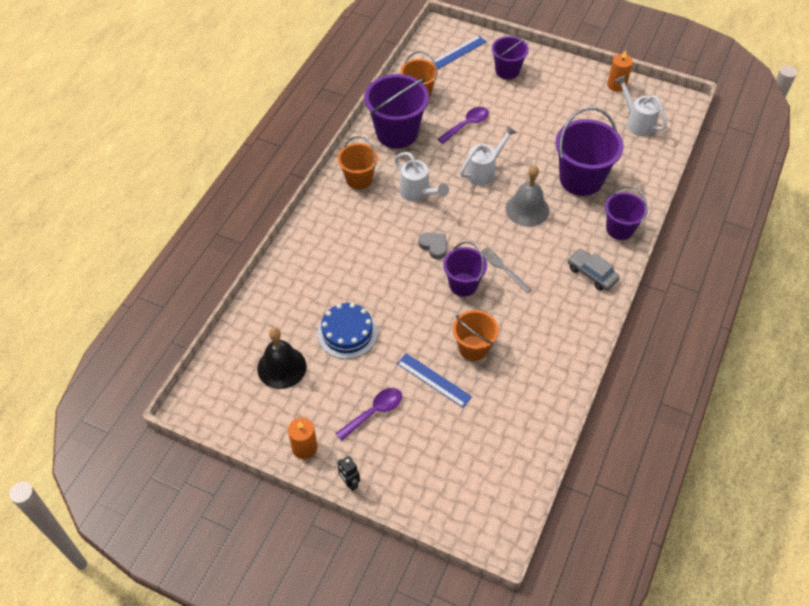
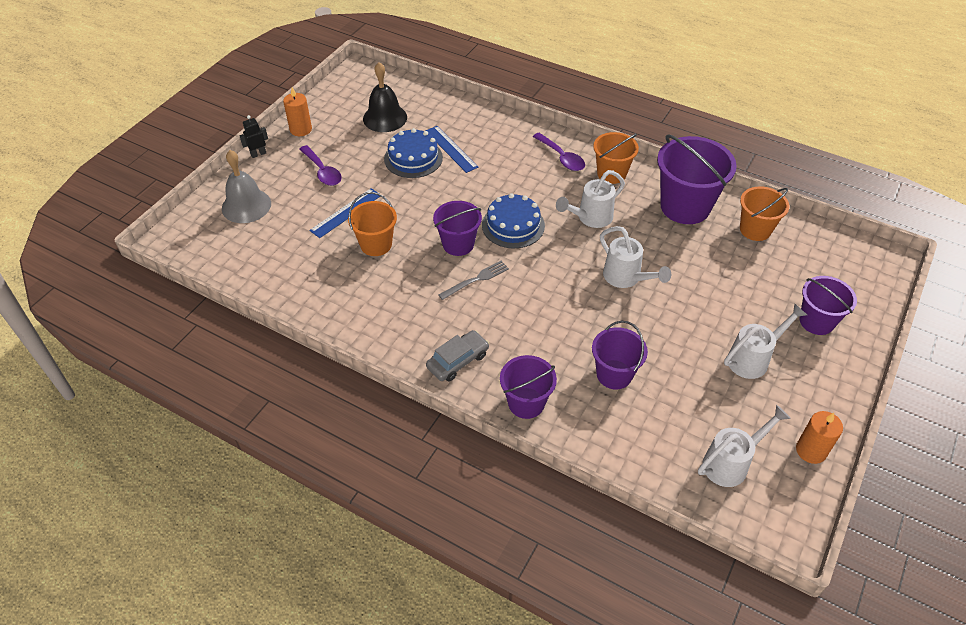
camera: 95 degrees right, 5 degrees down
(434, 246) = (513, 225): grey heart -> blue cake
(458, 52) = (843, 273): blue ruler -> blue ruler (451, 149)
(467, 125) = (705, 269): purple spoon -> purple spoon (562, 157)
(527, 209) = (563, 312): grey bell -> grey bell (246, 206)
(548, 105) = (753, 359): none -> white watering can
(581, 179) = (614, 374): purple bucket -> purple bucket, size x0.61

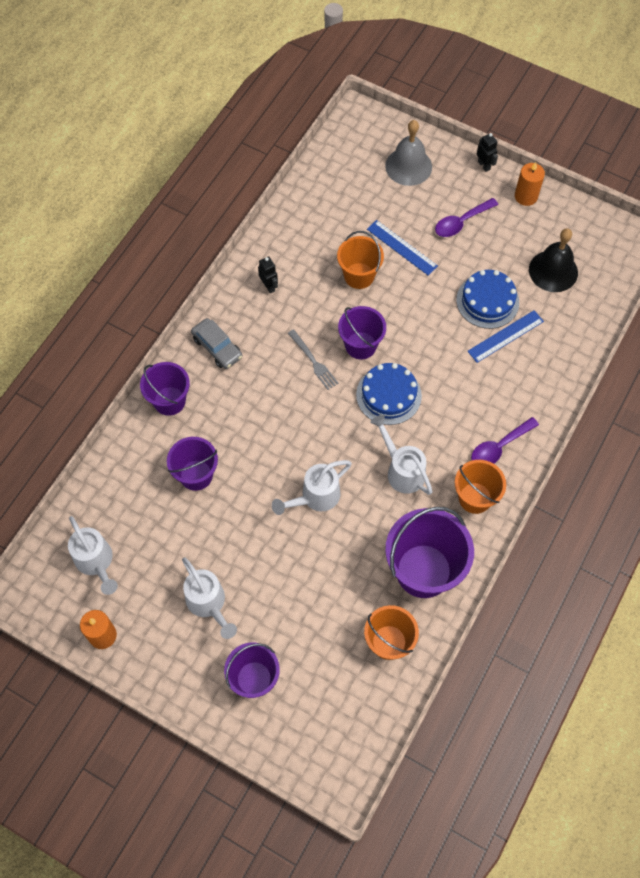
camera: 90 degrees right, 15 degrees up
(381, 317) = (269, 286): none -> black robot

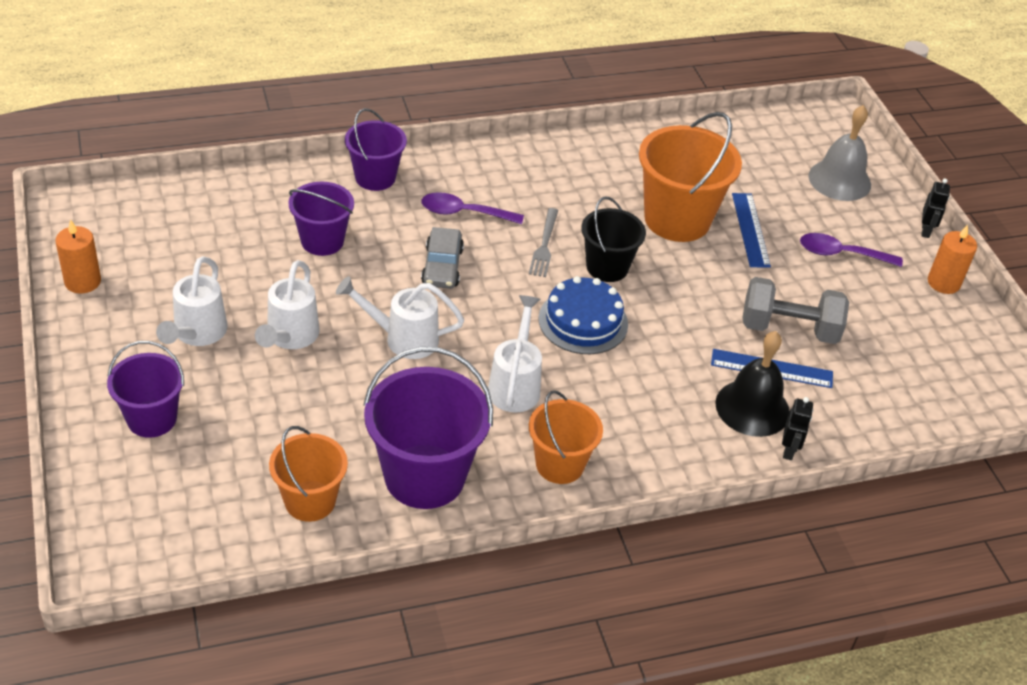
camera: 40 degrees right, 20 degrees down
(96, 562) = (153, 231): white watering can -> white watering can (290, 337)
(217, 347) = (470, 174): grey car -> grey car (442, 266)
(269, 286) = (578, 168): black robot -> black robot (789, 450)
(359, 276) = (677, 219): orange bucket -> orange bucket, size x1.64
(360, 345) = (607, 267): purple bucket -> black bucket
(487, 301) = (789, 329): blue cake -> grey dumbbell
(499, 447) = (642, 446): purple spoon -> purple spoon (464, 213)
(553, 271) = (898, 358): black bell -> black bell (752, 407)

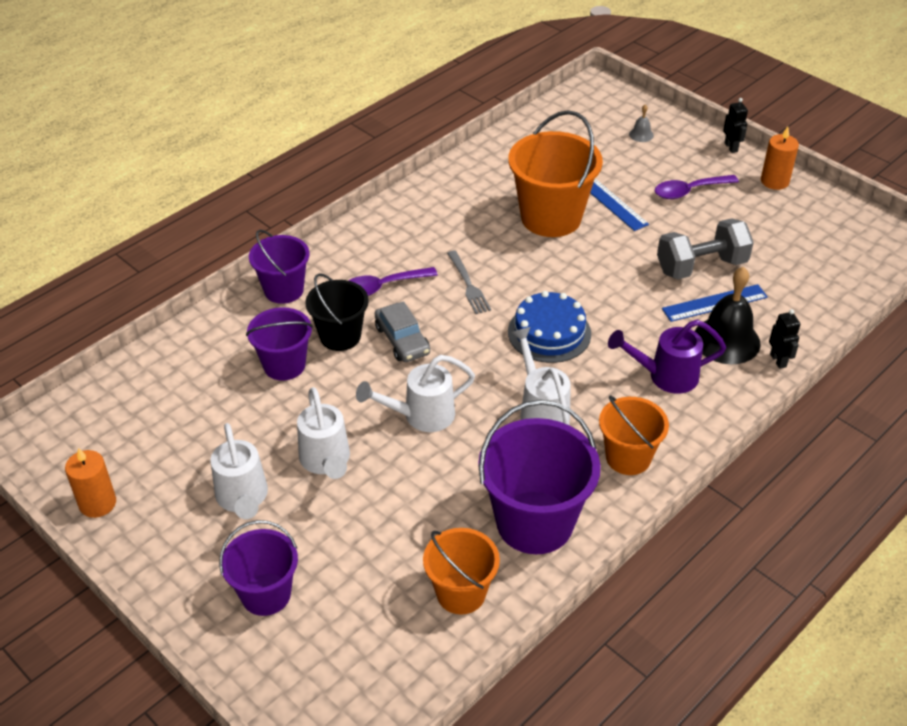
camera: 25 degrees left, 0 degrees up
(607, 267) = (531, 280): black bucket -> black bucket (340, 336)
(661, 411) = (665, 376): none -> purple watering can
(839, 180) = (641, 134): grey bell -> grey bell, size x0.44

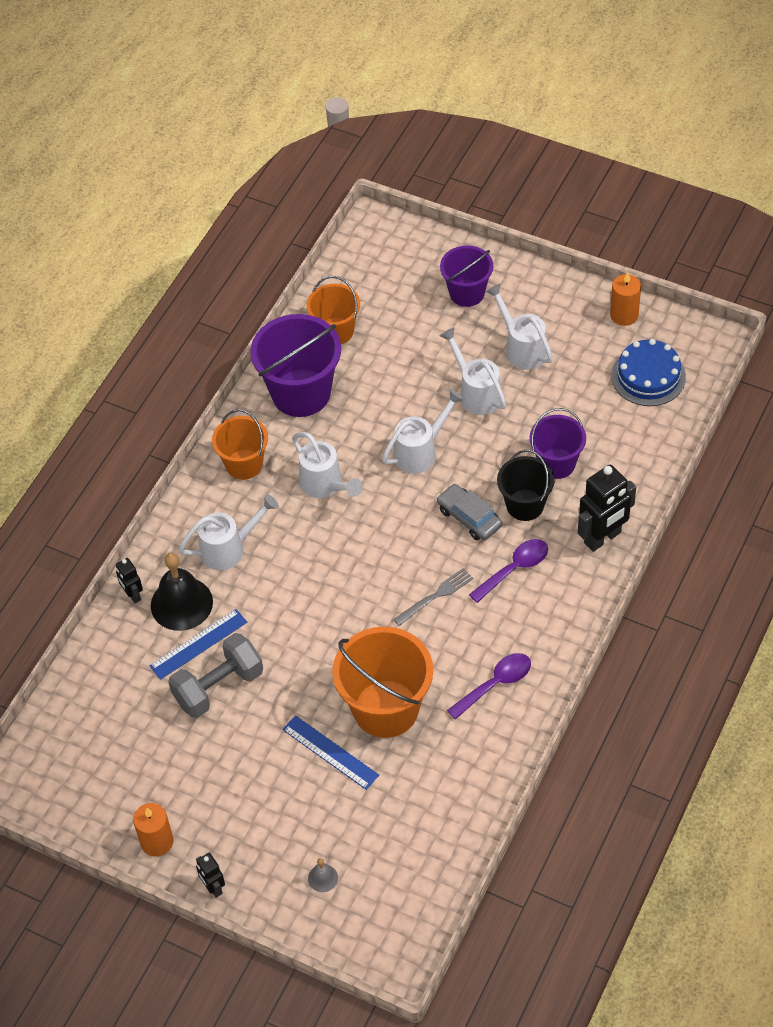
camera: 165 degrees right, 10 degrees up
(284, 290) = (603, 538): purple bucket -> black robot
(468, 285) = (436, 596): grey fork -> grey fork turned 90 degrees clockwise
(549, 333) = (342, 564): blue cake -> blue cake (648, 376)
(665, 376) = (229, 549): purple watering can -> white watering can
(689, 191) = (249, 795): purple spoon -> purple spoon (495, 684)

